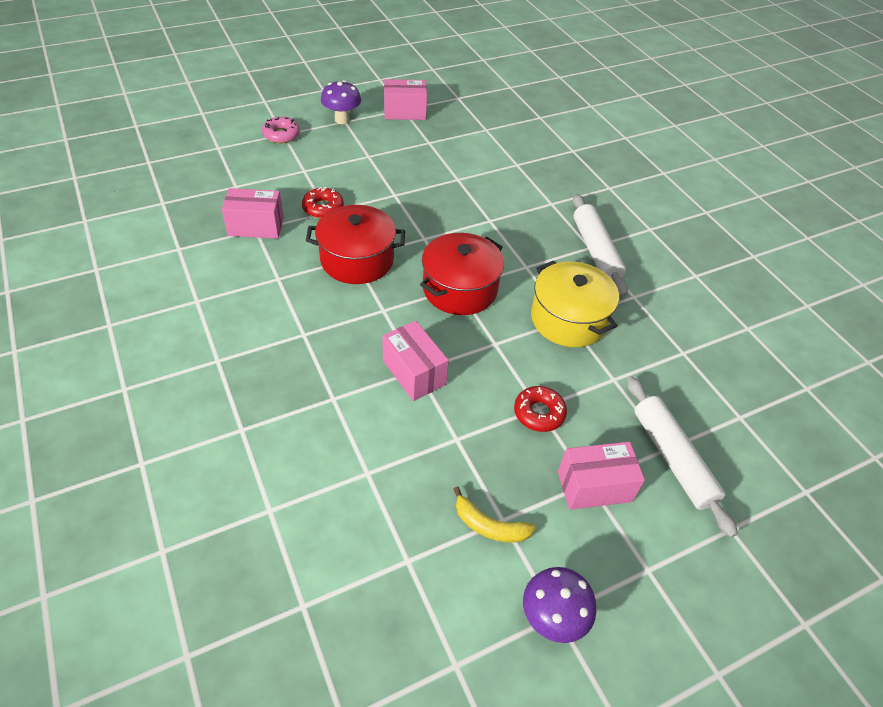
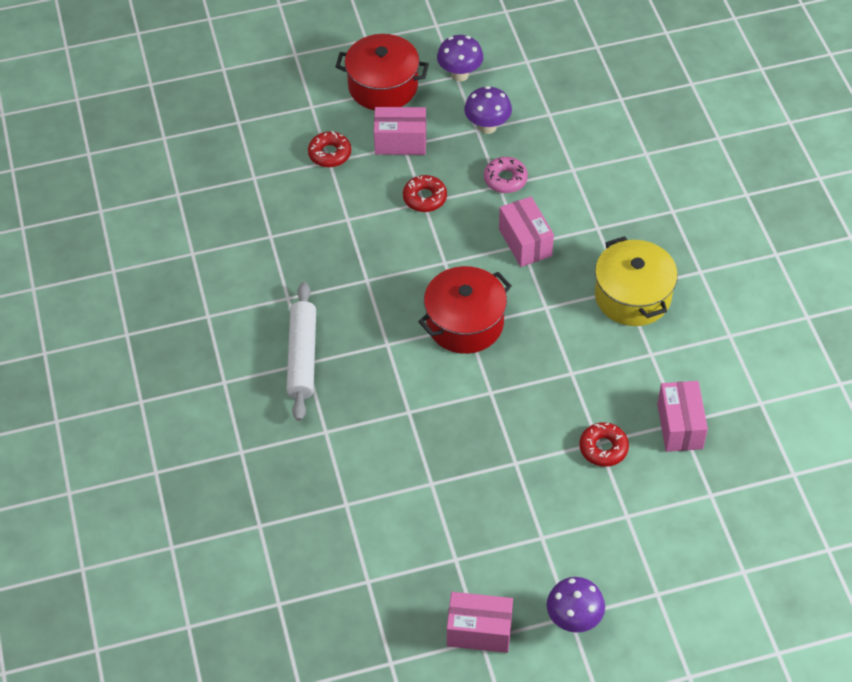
camera: 165 degrees left, 5 degrees up
(256, 226) = (680, 426): pink box -> pink box turned 75 degrees clockwise
(281, 135) = (659, 591): pink donut -> pink donut (505, 179)
(357, 260) = (568, 369): red pot -> red pot (383, 86)
(489, 526) = (487, 127): yellow banana -> purple mushroom
(568, 319) = (365, 279): yellow pot -> yellow pot (632, 296)
(672, 458) = (330, 154): white rolling pin -> red donut

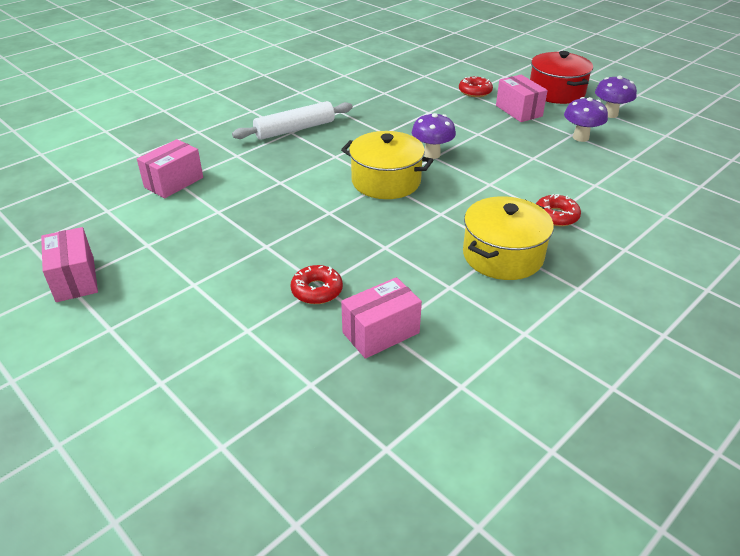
camera: 60 degrees right, 15 degrees down
(425, 198) = (482, 133): red donut -> red donut (556, 216)
(465, 323) = (386, 181): red pot -> yellow pot
(505, 179) = (543, 158): pink donut -> none
(525, 242) = (494, 184): pink box -> pink box (174, 182)
(573, 619) = (107, 332): purple mushroom -> purple mushroom (432, 154)

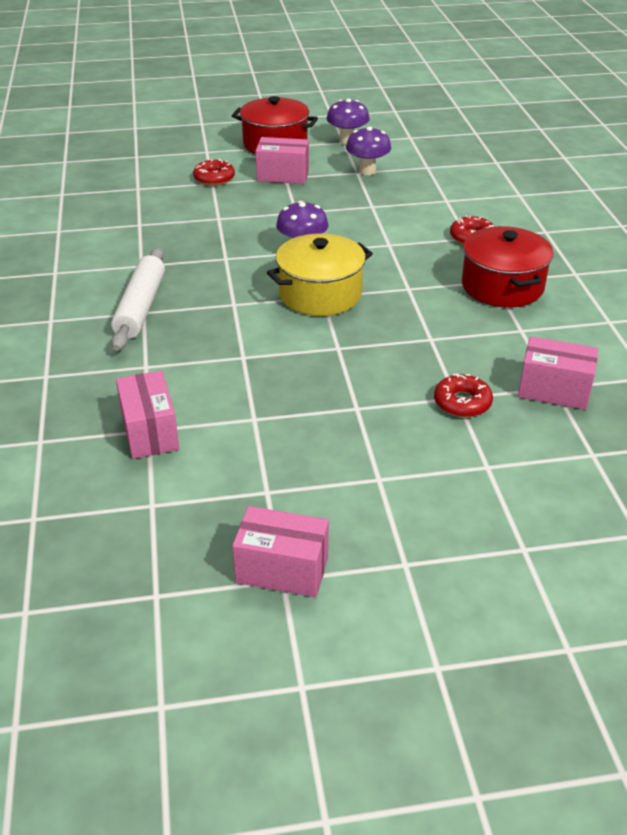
camera: 55 degrees left, 0 degrees up
(381, 333) = (554, 390): pink box -> pink box turned 75 degrees counterclockwise
(502, 255) = (502, 286): yellow pot -> red pot

